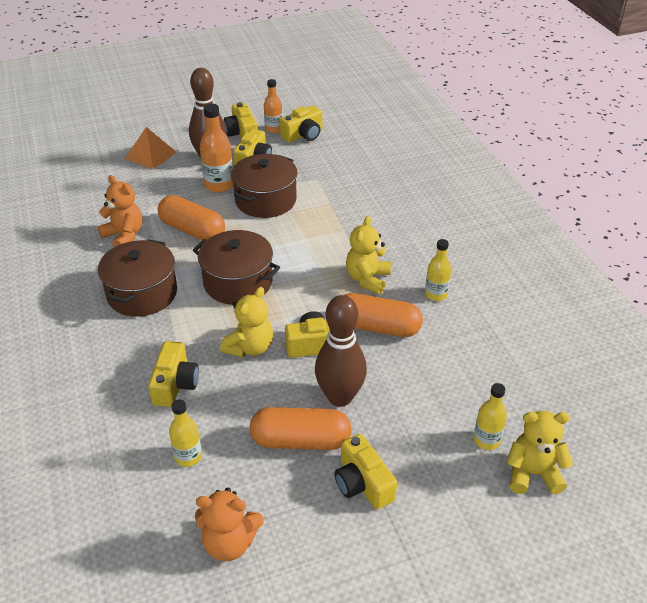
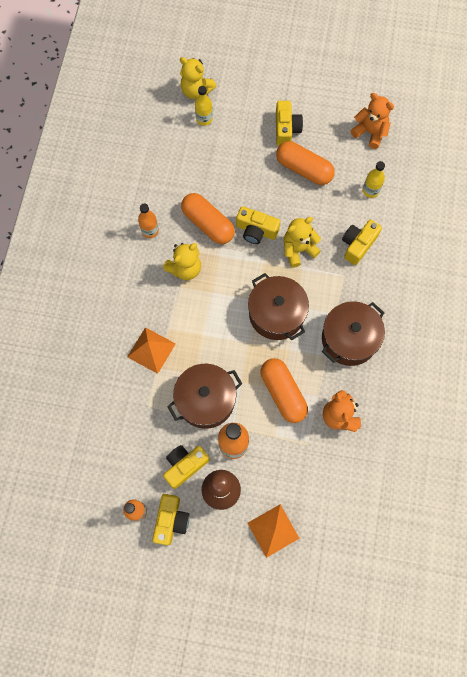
camera: 150 degrees left, 30 degrees up
(303, 135) = (116, 484): yellow camera -> none
(340, 397) = (265, 185): brown bowling pin -> none
(346, 211) = (151, 350): none -> orange pyramid
(436, 294) = (150, 231): yellow bottle -> orange bottle

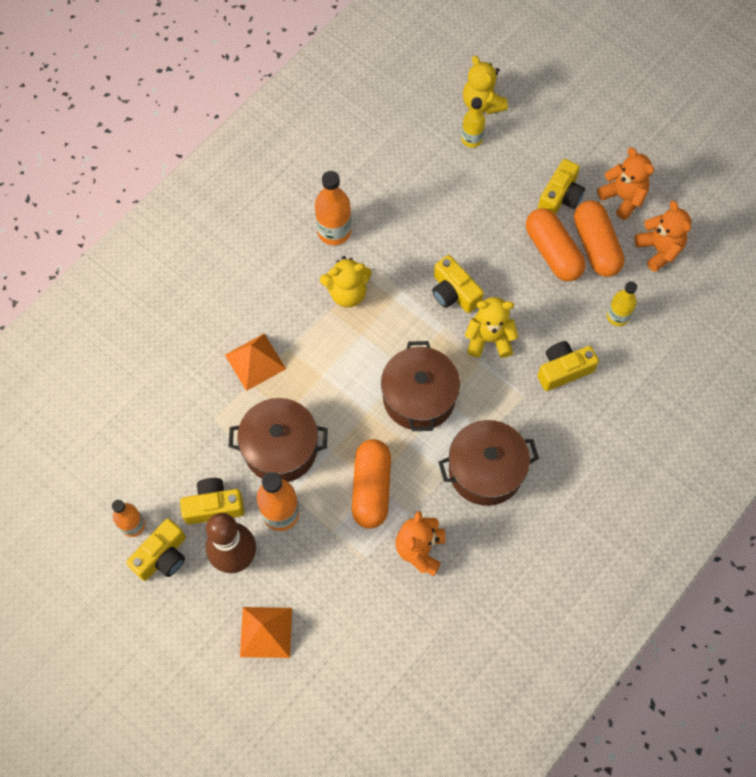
camera: 30 degrees right, 5 degrees down
(150, 231) = (334, 231): orange bottle -> orange bottle, size x1.53
(208, 224) = (403, 257): orange capsule -> orange capsule (595, 246)
(326, 109) = (623, 198): none -> orange teddy bear

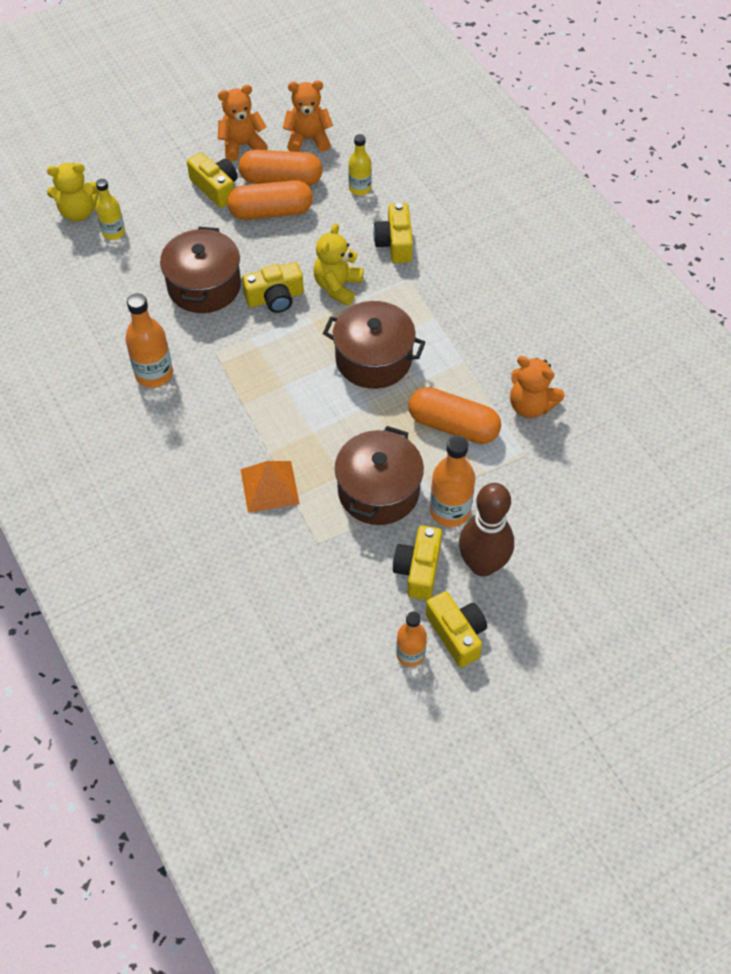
camera: 70 degrees left, 10 degrees down
(266, 632) = (572, 559): orange pyramid -> none
(347, 293) = (231, 383): yellow teddy bear -> none
(485, 470) = (470, 331): brown pot -> brown pot (204, 286)

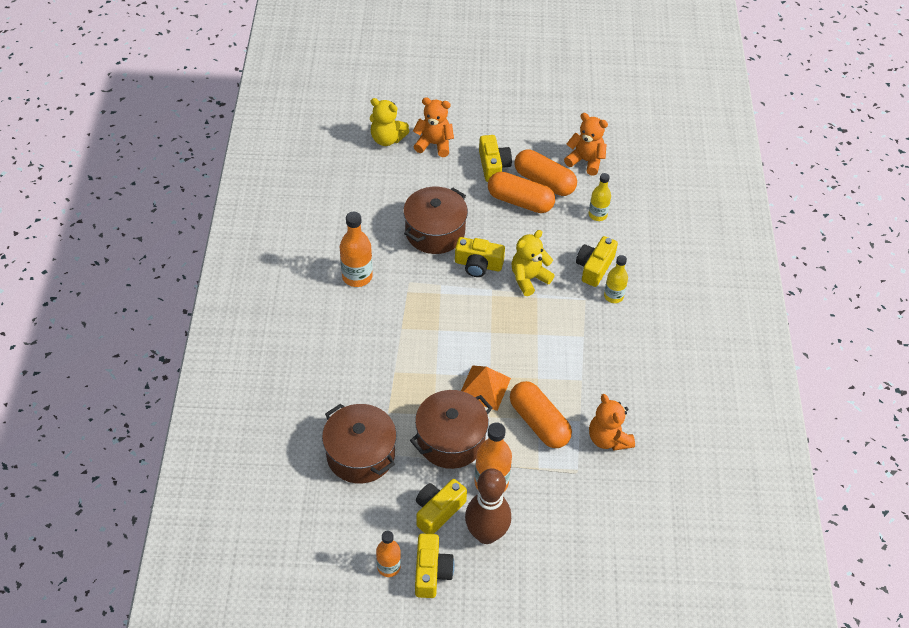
camera: 30 degrees right, 5 degrees down
(113, 232) = (400, 164): yellow bottle -> yellow bottle (613, 296)
(242, 145) = (534, 144): orange teddy bear -> orange teddy bear (434, 144)
(269, 486) = (378, 395): orange pyramid -> orange pyramid (484, 387)
(373, 359) = (516, 344): brown pot -> brown pot (360, 454)

